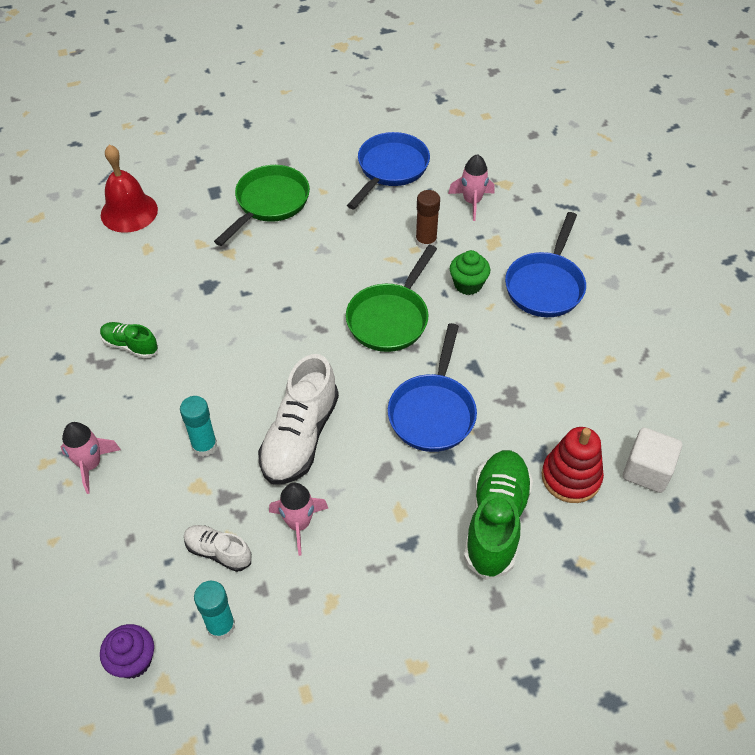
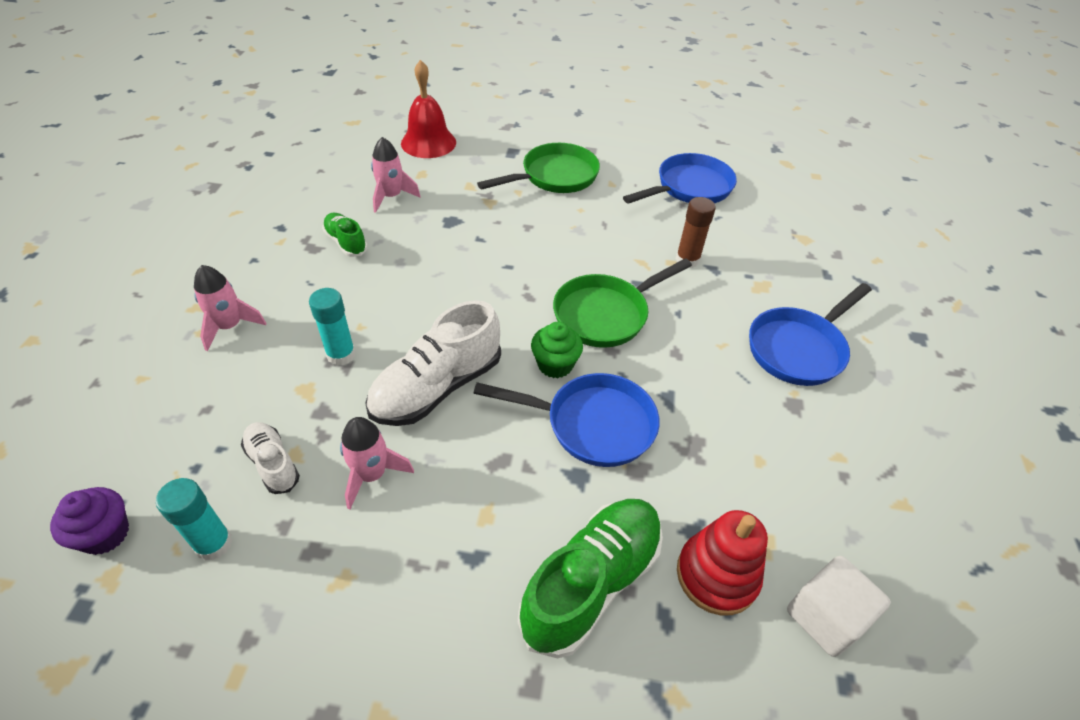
camera: 25 degrees right, 5 degrees down
(433, 412) = (592, 424): blue pan -> blue pan turned 120 degrees counterclockwise
(468, 284) = (709, 314): green cupcake -> green cupcake (555, 365)
(472, 202) = (758, 242): pink rocket -> pink rocket (391, 197)

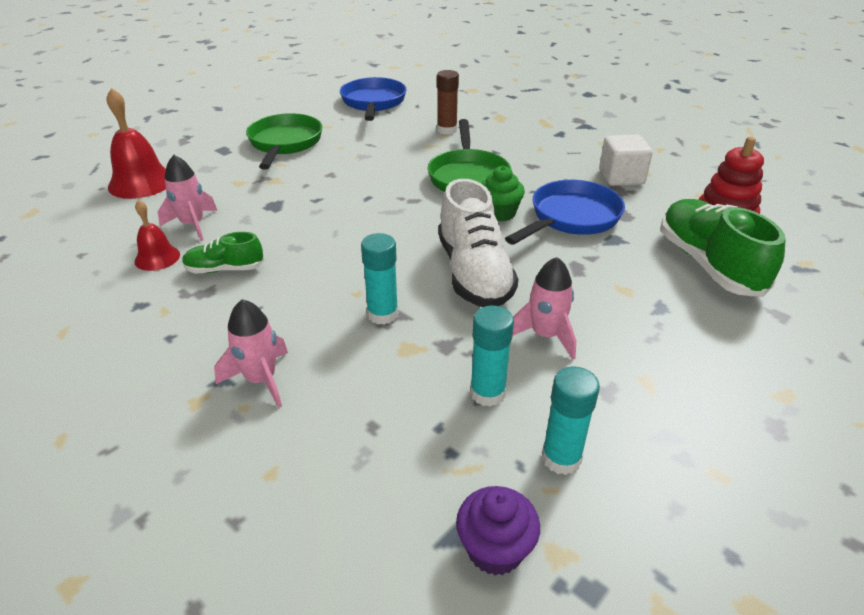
camera: 55 degrees left, 10 degrees down
(273, 463) = (487, 393): white shoe -> turquoise glue stick
(338, 204) = (157, 258): none -> red bell
(798, 349) = (566, 127): blue pan -> none
(825, 617) = (769, 196): white cube -> white cube (621, 177)

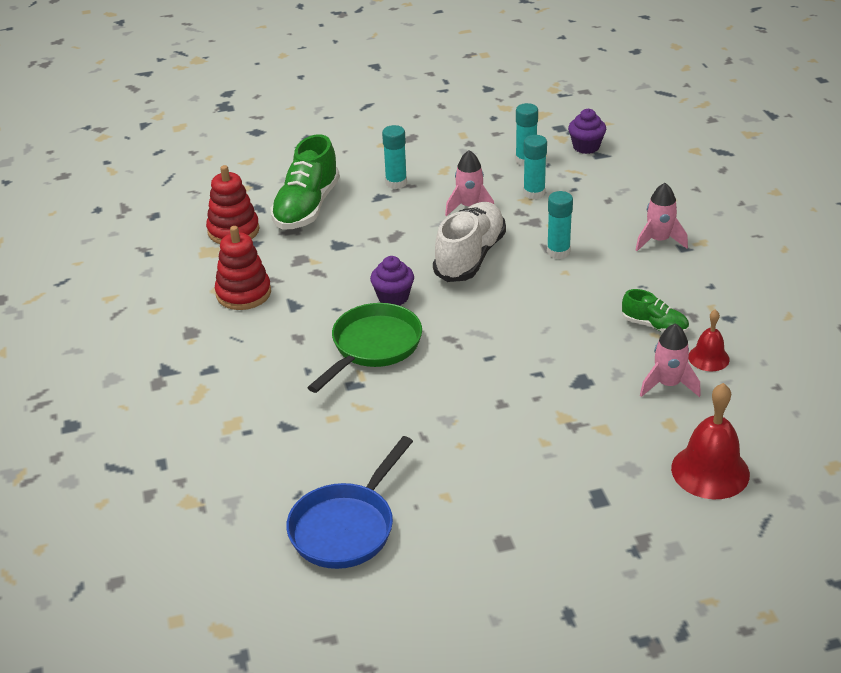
camera: 145 degrees left, 0 degrees up
(285, 143) = (519, 480): green pan -> none
(447, 130) = (316, 426): brown glue stick -> none
(499, 213) = (393, 297): green cupcake -> purple cupcake
(571, 218) = (343, 272): blue pan -> none
(621, 177) = (243, 293): white cube -> red stacking toy
(672, 334) = (396, 183): none -> turquoise glue stick

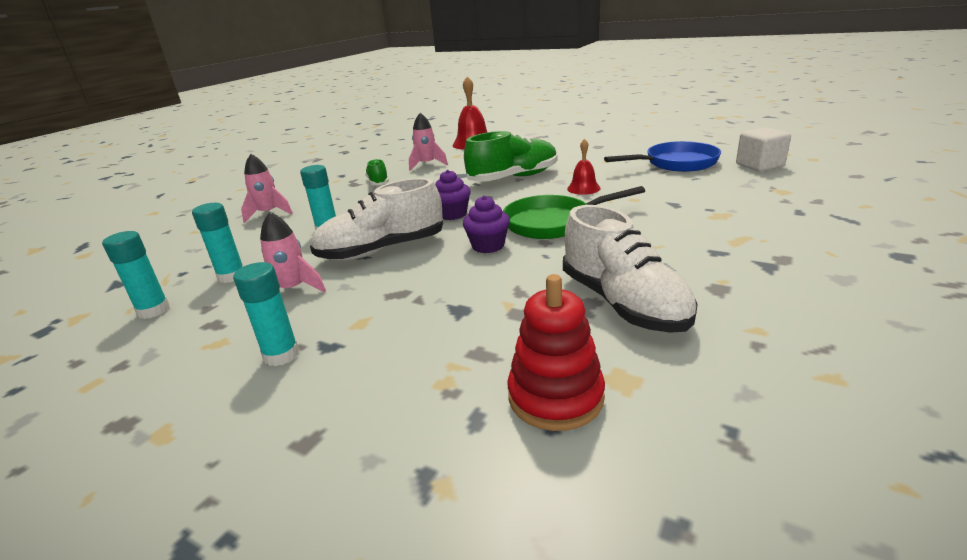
camera: 135 degrees left, 10 degrees down
(237, 566) = (759, 165): none -> white cube
(243, 293) = (623, 303): red stacking toy -> white shoe
(306, 207) = (419, 379): green shoe -> green shoe (514, 178)
(586, 147) = (97, 297): purple cupcake -> purple cupcake (452, 214)
(708, 358) = (388, 167): red bell -> red bell (583, 188)

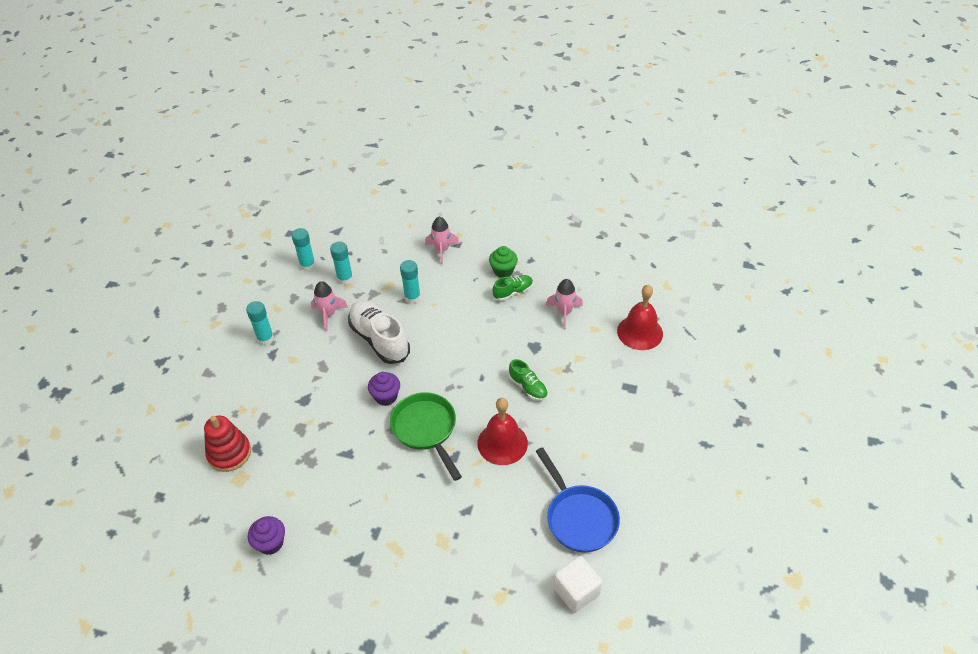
camera: 75 degrees right, 20 degrees up
(342, 186) = (503, 271): none -> green cupcake
(452, 214) = (441, 363): purple cupcake -> purple cupcake (270, 543)
(514, 178) = (528, 387): green shoe -> green shoe, size x0.53
(583, 188) = (502, 443): red bell -> red bell, size x1.72
(623, 303) = (309, 477): white shoe -> none

